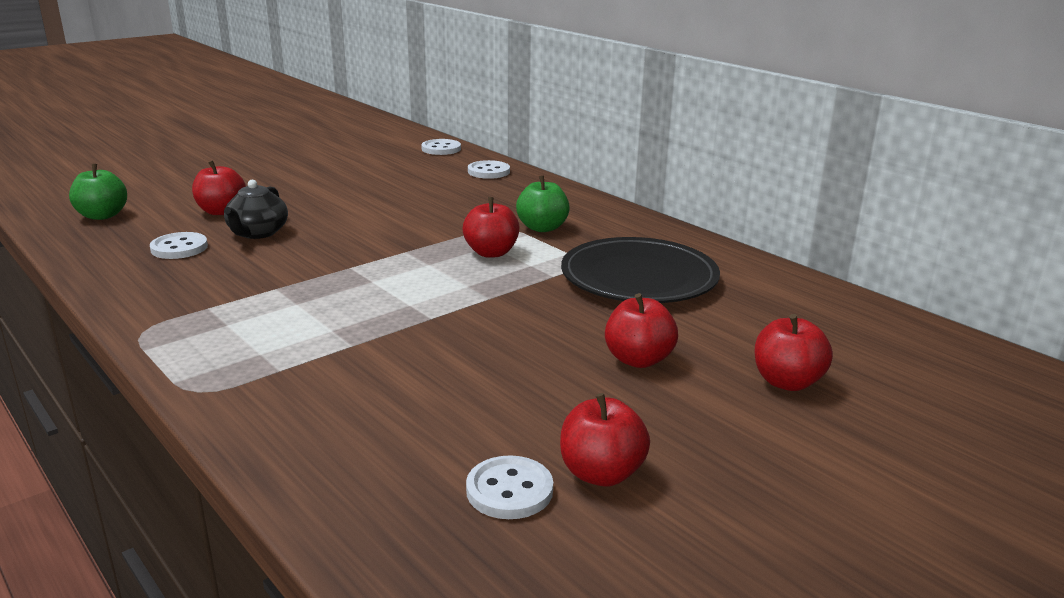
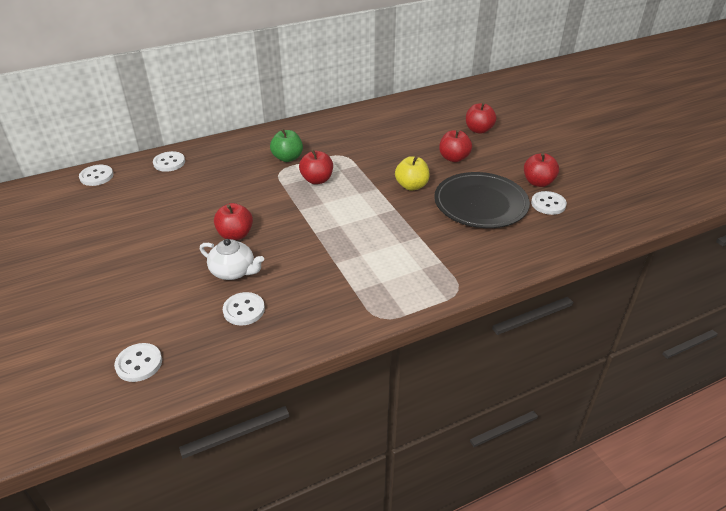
camera: 75 degrees left, 15 degrees up
(102, 215) = (139, 363): green apple -> white button
(221, 211) = (173, 291): red apple -> red apple (235, 235)
(257, 233) = (233, 271): black teapot -> white teapot
(510, 325) = (411, 186): none -> yellow apple
(639, 277) = (369, 141): black plate -> black plate (480, 204)

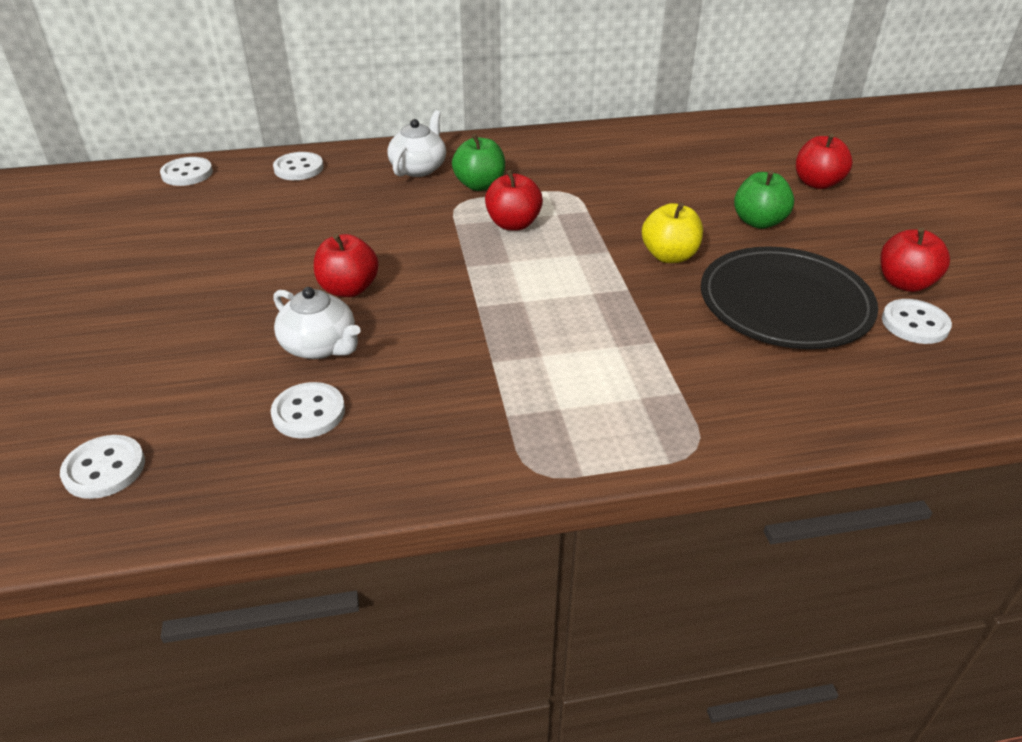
camera: 15 degrees right, 0 degrees up
(246, 152) = (419, 168): none -> white teapot
(453, 158) = (758, 222): red apple -> green apple

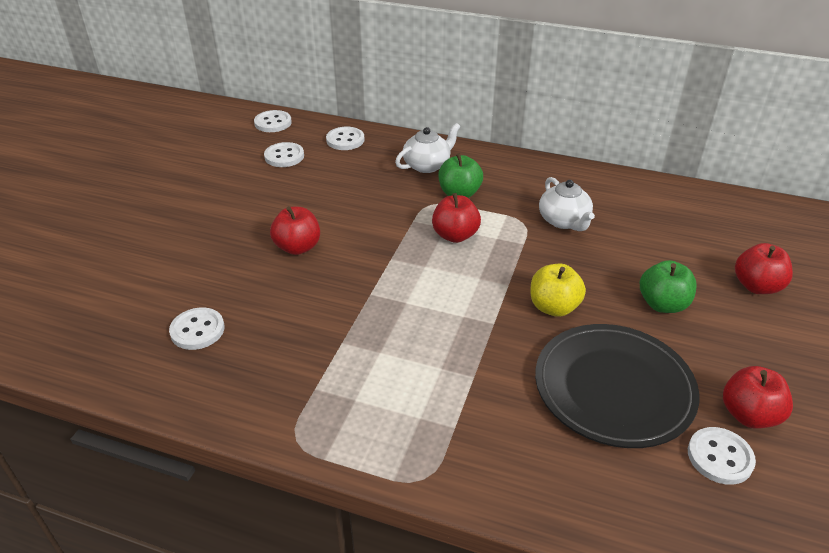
camera: 30 degrees right, 0 degrees up
(104, 469) = (63, 318): white button -> white button (284, 156)
(320, 346) = (244, 284): white teapot -> white teapot (564, 221)

